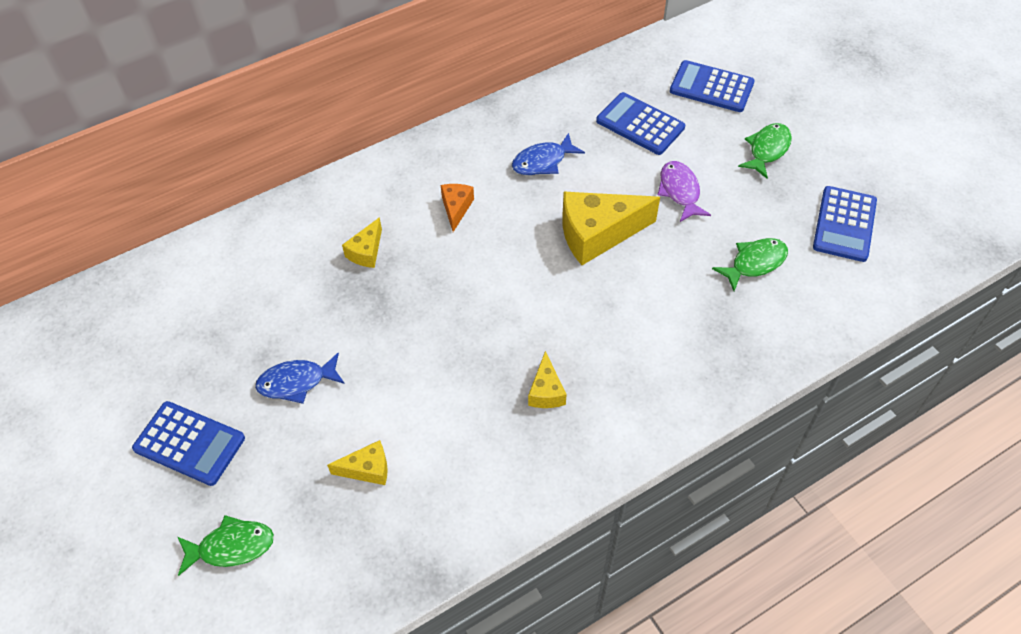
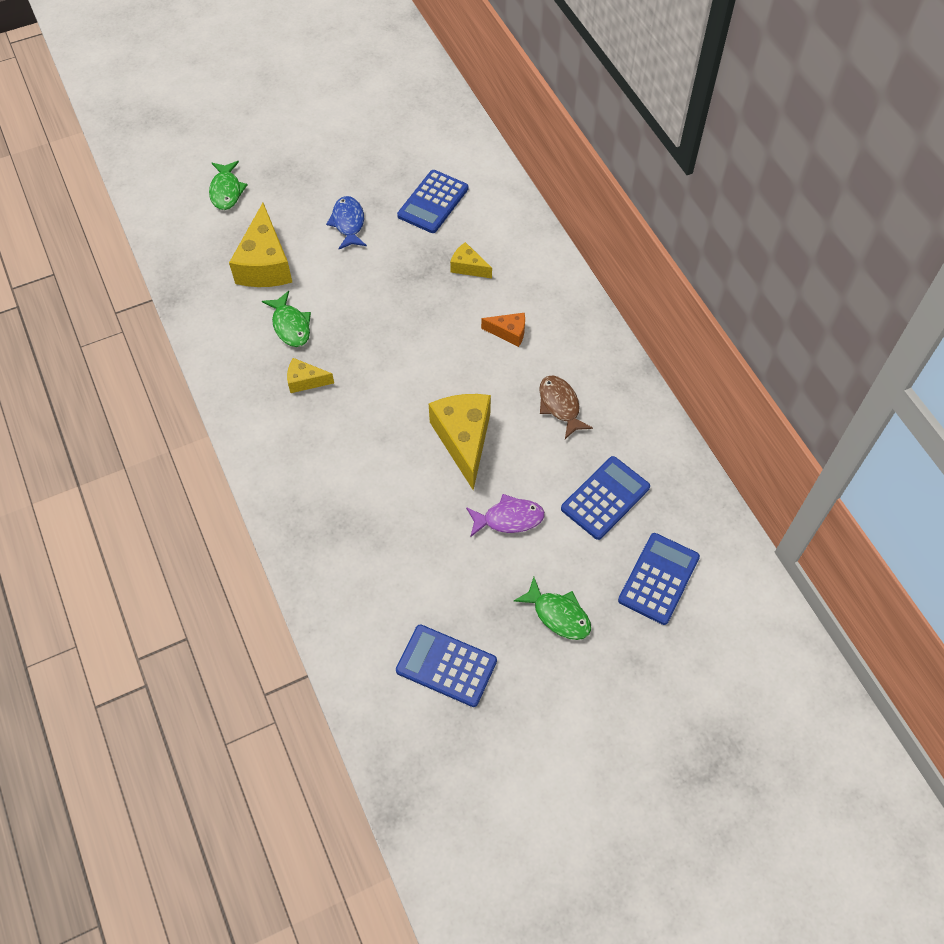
camera: 95 degrees right, 5 degrees up
(189, 444) = (310, 165): blue calculator -> blue calculator (433, 202)
(367, 469) = (265, 264): yellow cheese -> yellow cheese, size x1.95
(543, 161) = (560, 405): blue fish -> brown fish
(754, 263) = (409, 567): green fish -> green fish (290, 325)

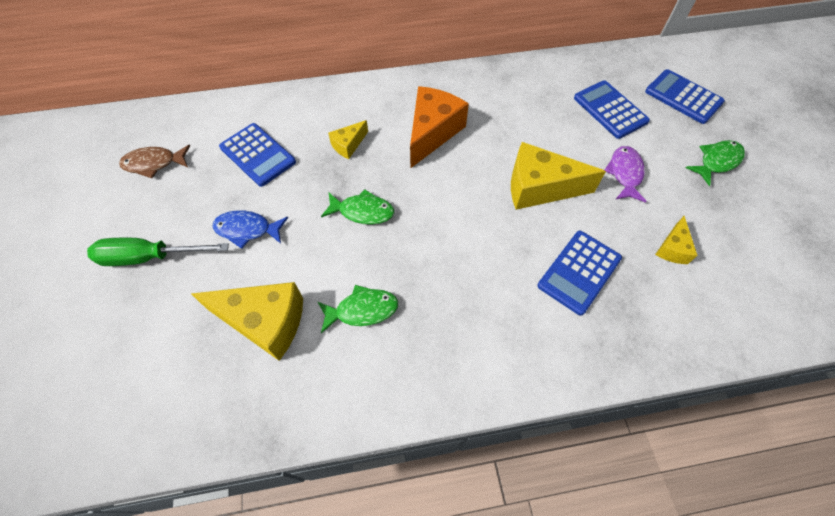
camera: 75 degrees left, 0 degrees up
(226, 191) = (130, 348): green fish -> green fish (362, 211)
(305, 170) = (149, 257): none -> green screwdriver
(305, 381) = (441, 308): yellow cheese -> yellow cheese (672, 248)
(446, 665) = (771, 248): blue calculator -> blue calculator (579, 272)
(508, 332) = (432, 133): orange cheese -> orange cheese, size x1.95
(560, 405) = (517, 116): brown fish -> brown fish (154, 163)

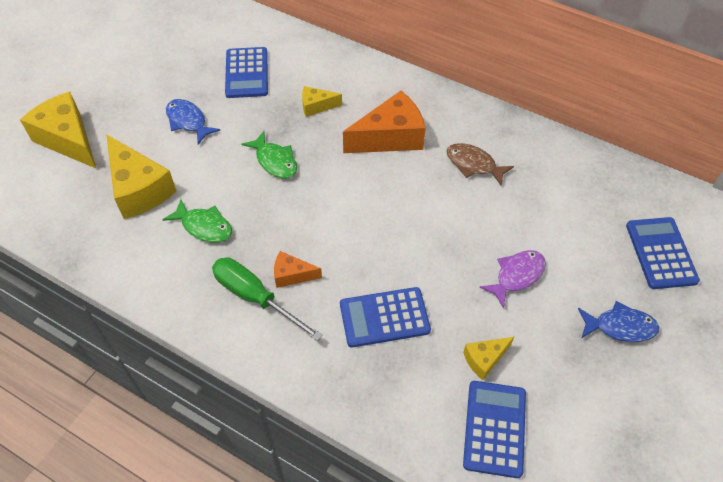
camera: 40 degrees right, 5 degrees down
(149, 257) = (115, 99): green screwdriver -> green screwdriver (255, 297)
(154, 163) = (176, 37): brown fish -> brown fish (473, 164)
(478, 294) = (292, 275): none -> orange cheese
(539, 188) = (428, 236): yellow cheese -> yellow cheese (68, 139)
(610, 110) = (570, 217): blue calculator -> blue calculator (495, 428)
(717, 161) = (620, 327): green fish -> blue fish

